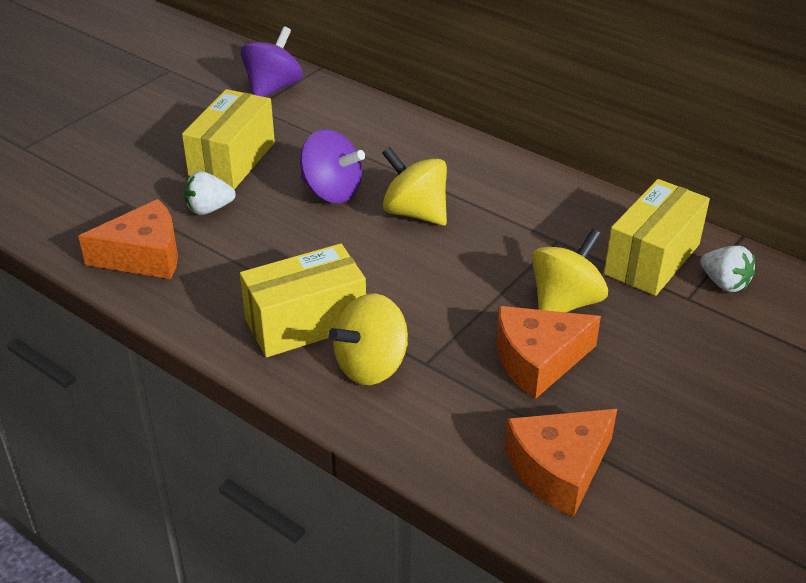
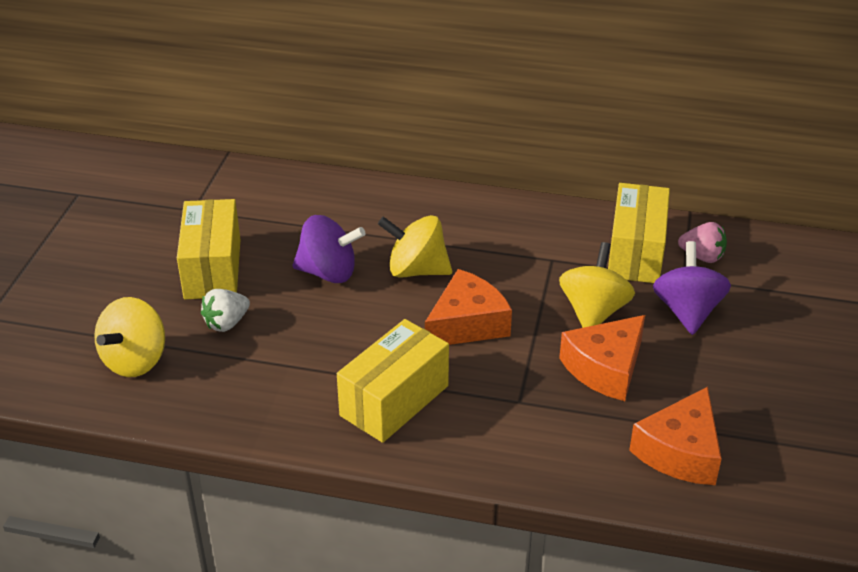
camera: 25 degrees left, 0 degrees up
(144, 256) = (199, 387): orange cheese -> orange cheese (467, 324)
(273, 88) = (197, 185): purple spinning top -> purple spinning top (687, 311)
(371, 366) = (477, 419): yellow spinning top -> yellow spinning top (135, 360)
(724, 283) = (702, 256): white strawberry -> pink strawberry

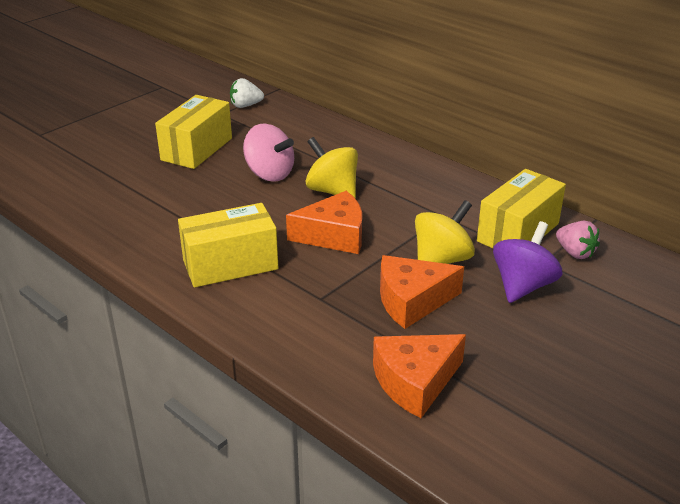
camera: 30 degrees right, 5 degrees down
(135, 360) = (94, 184): yellow spinning top -> none
(226, 323) = (171, 182): white strawberry -> white strawberry (245, 106)
(328, 272) = (269, 174): purple spinning top -> pink spinning top

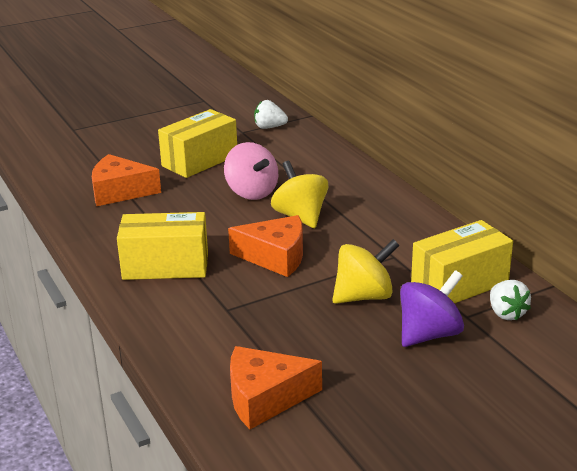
camera: 20 degrees right, 5 degrees down
(412, 301) = (310, 327): orange cheese -> orange cheese (120, 192)
(575, 253) = (506, 313): pink strawberry -> white strawberry

